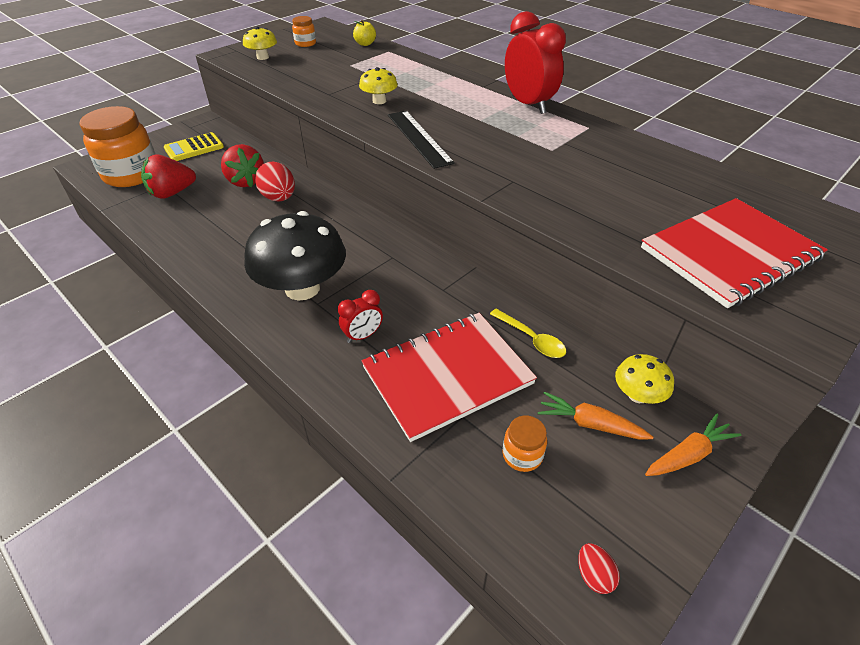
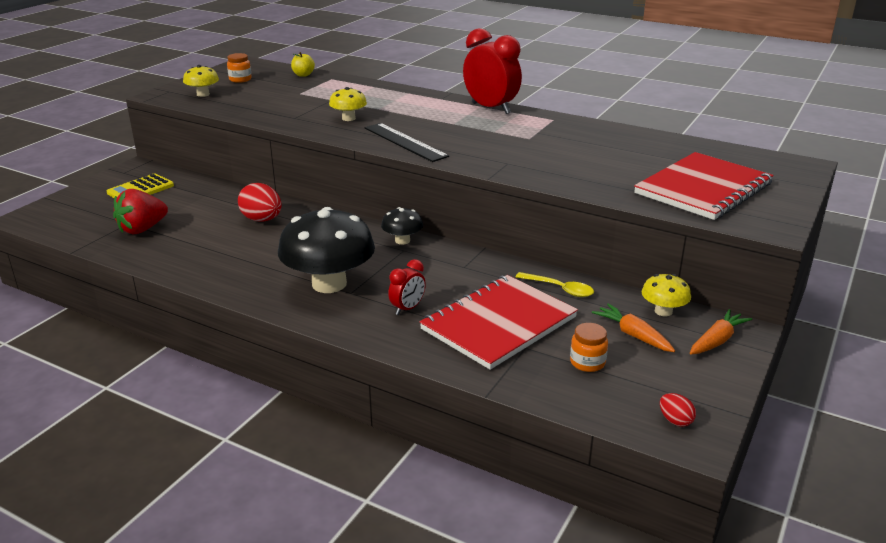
camera: 15 degrees left, 15 degrees down
(131, 174) = (84, 219): orange jar -> none
(245, 181) = (217, 210): red strawberry -> none
(396, 245) = (402, 241): none -> black mushroom
(590, 424) = (633, 335): orange carrot -> orange carrot turned 45 degrees clockwise

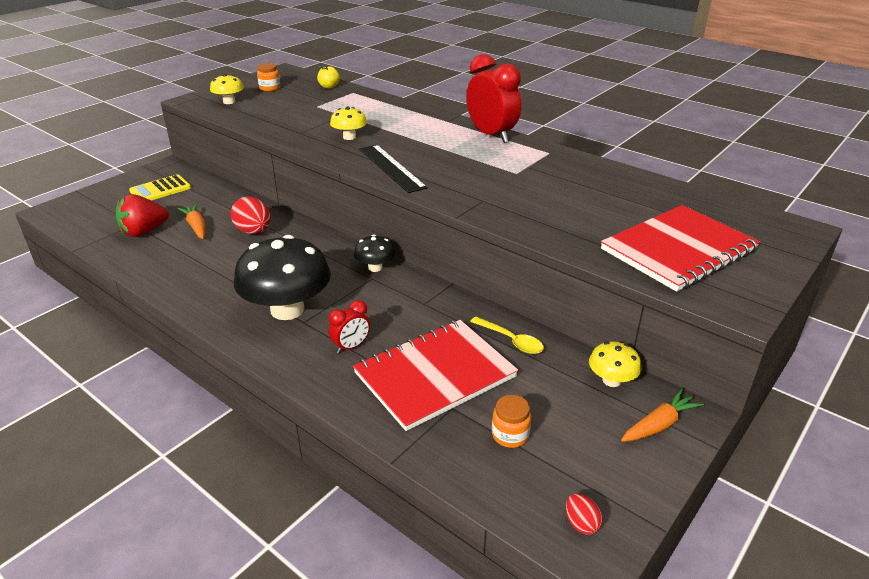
camera: 10 degrees right, 5 degrees up
(633, 335) = (570, 406): orange carrot -> orange carrot (196, 227)

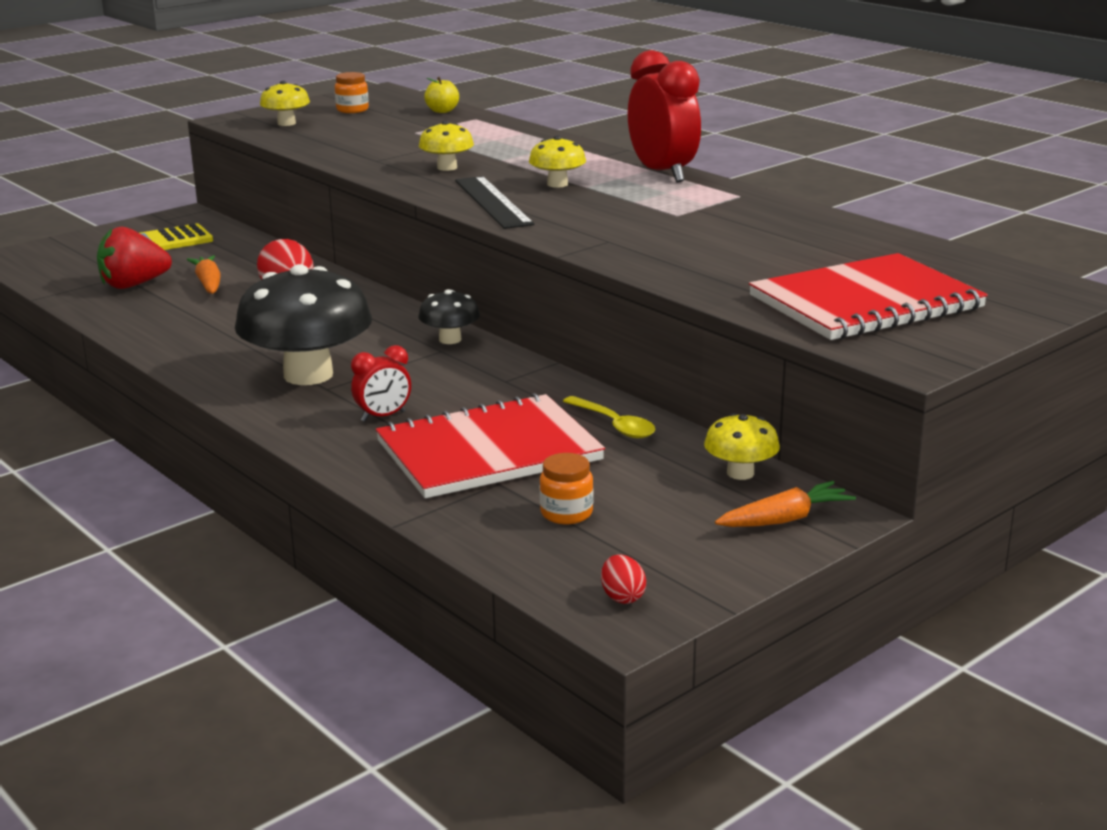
camera: 10 degrees right, 10 degrees down
(428, 148) = (557, 184): none -> yellow mushroom

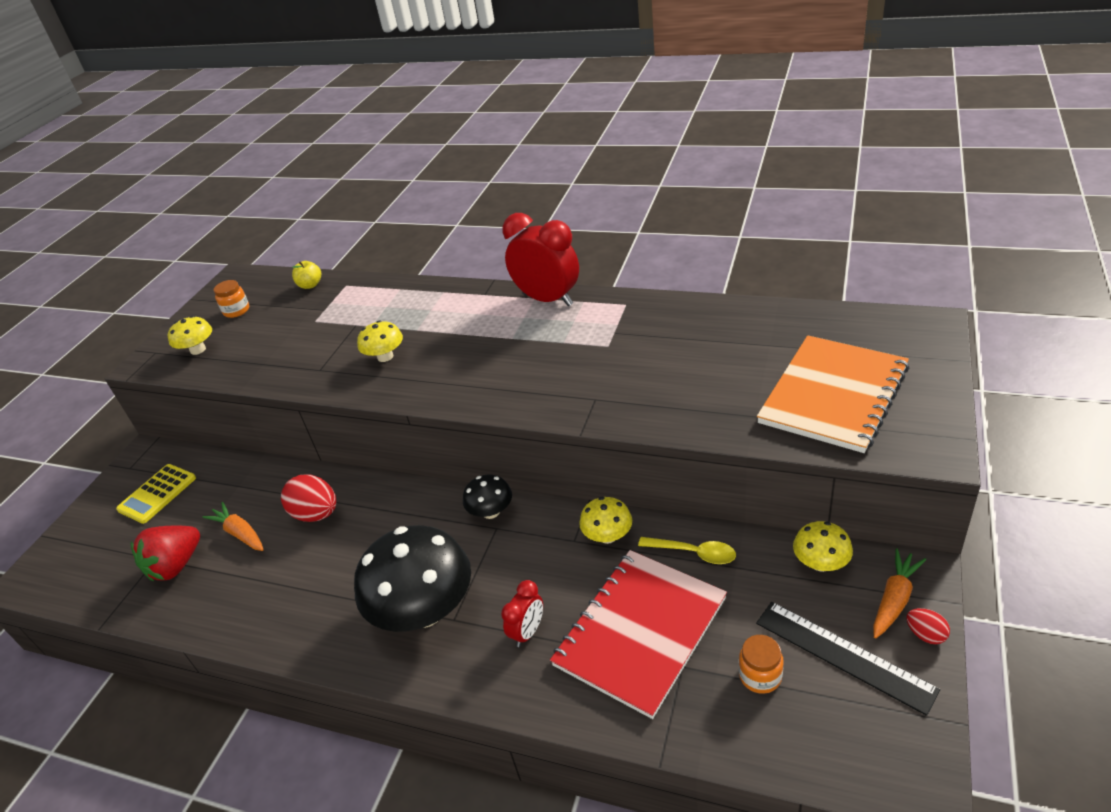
camera: 25 degrees left, 15 degrees up
(492, 202) = (463, 387): black ruler -> black ruler (843, 655)
(557, 184) = (488, 343): yellow mushroom -> yellow mushroom (607, 536)
(622, 597) = (887, 753): red egg -> red egg (925, 634)
(865, 302) = (833, 395): red notebook -> orange notebook

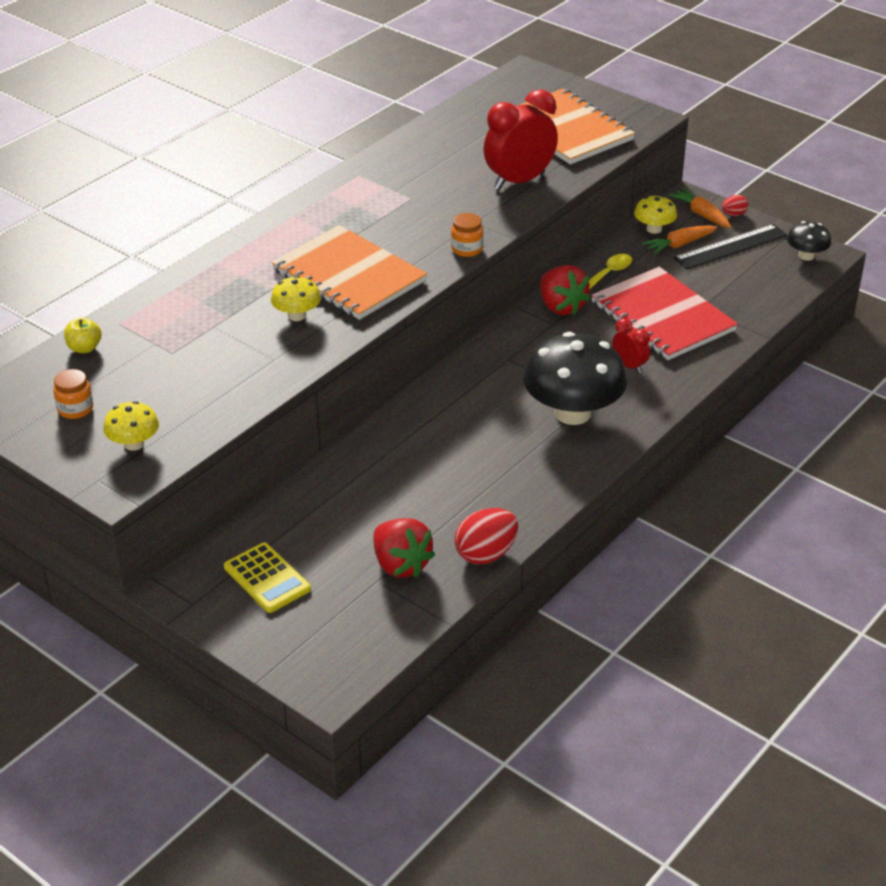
camera: 75 degrees left, 0 degrees up
(240, 533) = (388, 516): orange carrot -> orange carrot (679, 245)
(316, 514) = (403, 461): red egg -> red egg (486, 554)
(457, 360) = (349, 276): none -> orange notebook
(491, 511) = (486, 357): black mushroom -> black mushroom (806, 256)
(547, 299) = (303, 210): red clock -> red clock (519, 181)
(607, 536) = (561, 307): yellow mushroom -> red strawberry
(760, 676) = (727, 281): orange jar -> orange jar (467, 249)

